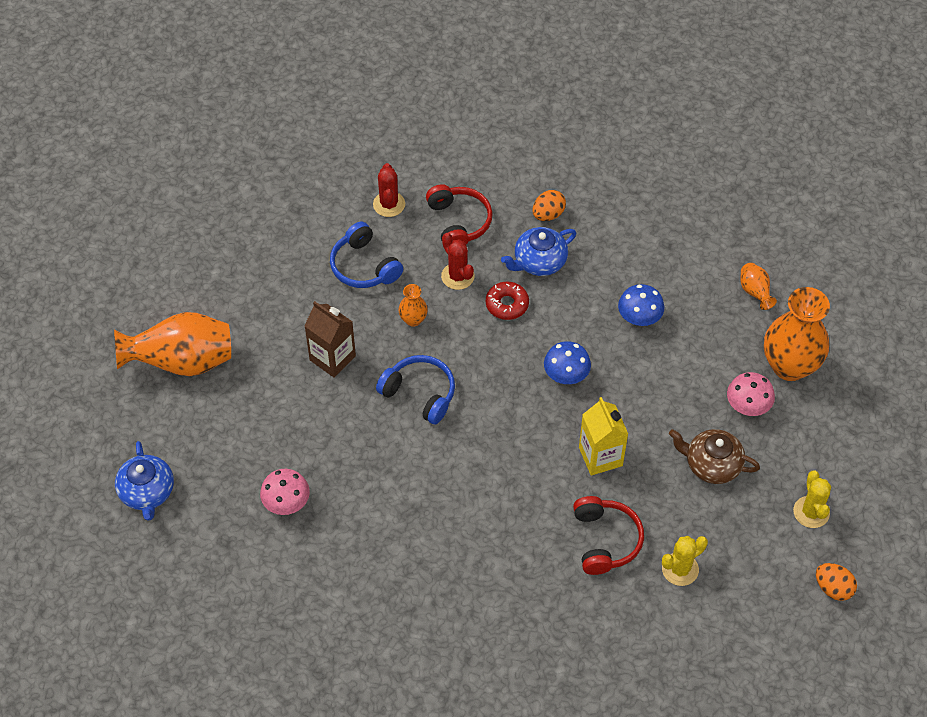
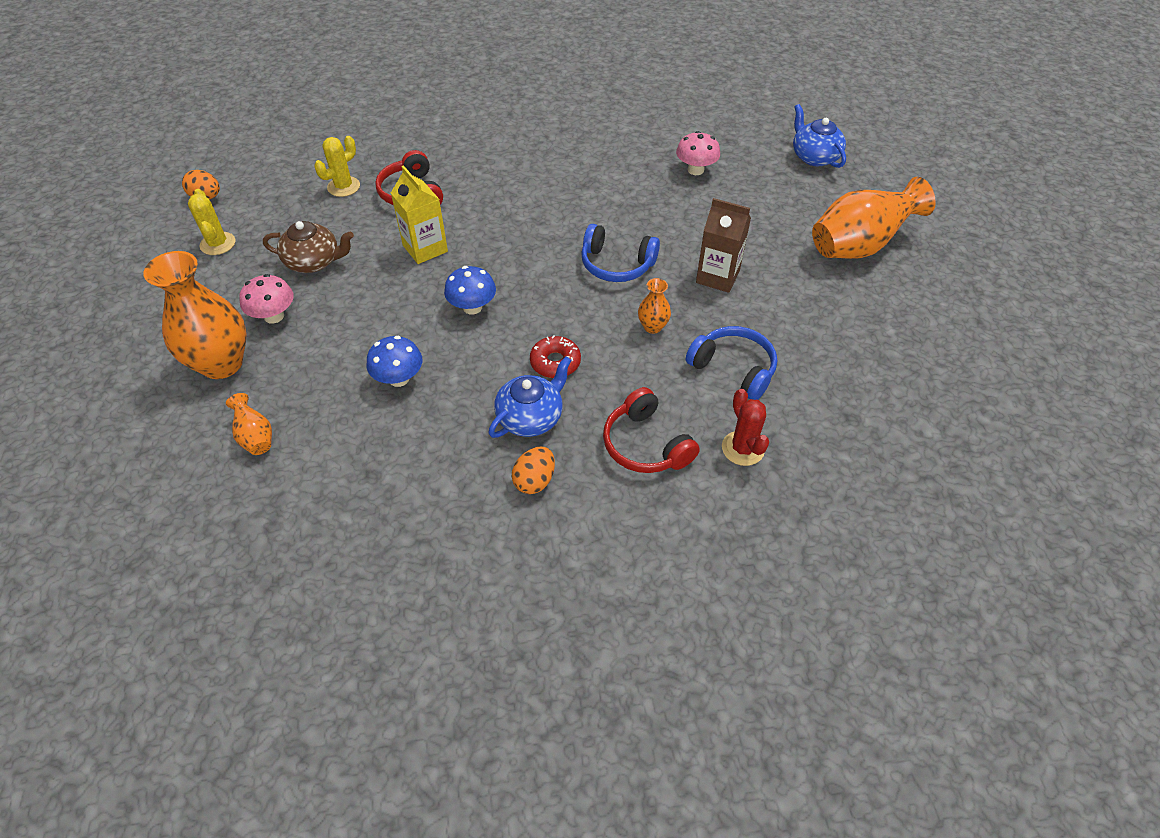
camera: 165 degrees right, 5 degrees down
(457, 276) = (622, 380): red cactus -> none

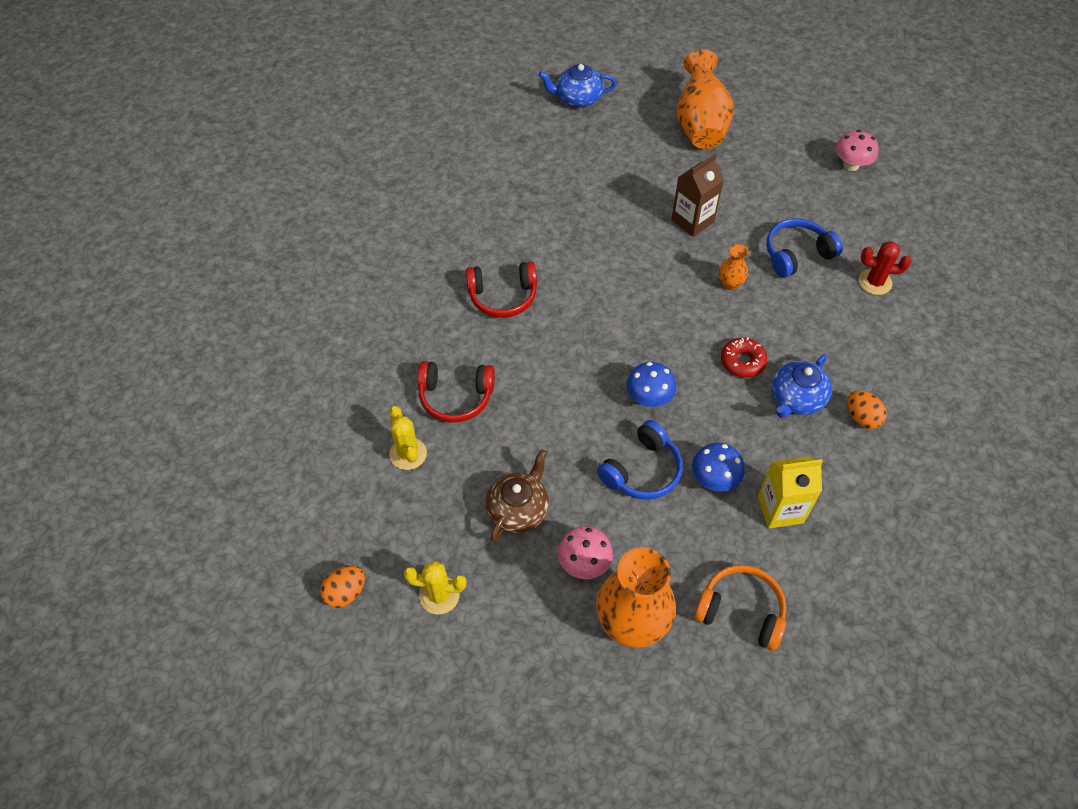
camera: 65 degrees left, 5 degrees up
(256, 437) = (741, 611): orange vase -> orange headphones
(425, 248) = (548, 410): yellow carton -> yellow carton (780, 509)
(531, 417) = (796, 398): blue teapot -> blue teapot turned 120 degrees counterclockwise
(616, 265) = (645, 278): blue headphones -> blue headphones (642, 471)
(645, 445) = (851, 336): red headphones -> red headphones (503, 297)
(695, 170) = (549, 177): pink mushroom -> pink mushroom (851, 165)

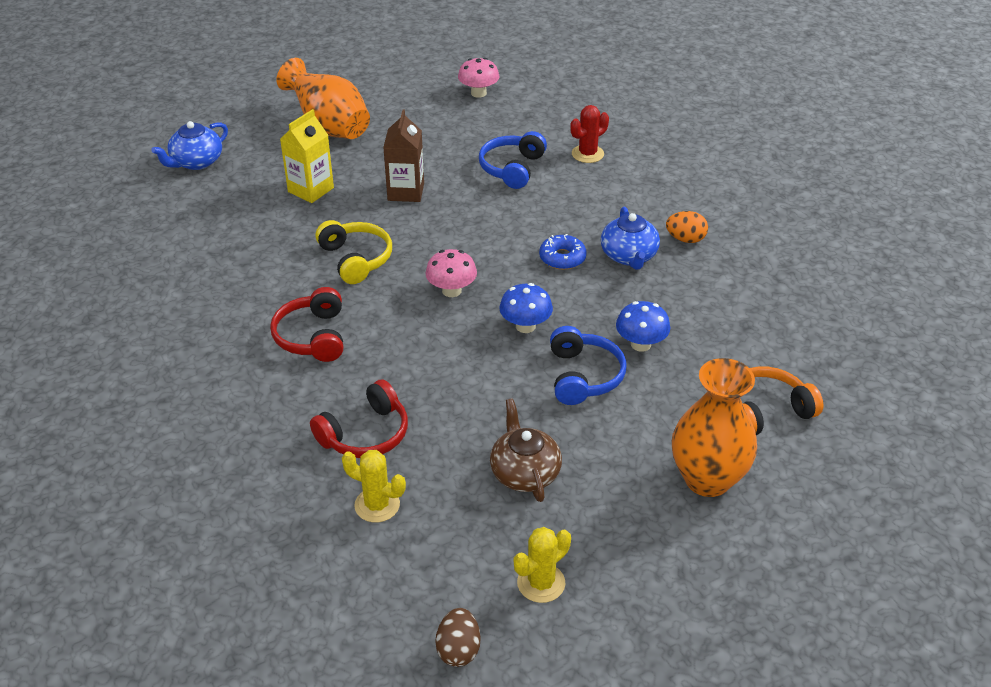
camera: 45 degrees left, 15 degrees down
(345, 593) = (458, 650): orange egg -> brown egg
(503, 297) = (312, 336): red headphones -> red headphones turned 135 degrees clockwise
(584, 563) = (622, 468): pink mushroom -> pink mushroom (451, 291)
(596, 255) = (356, 259): none -> yellow headphones
(730, 284) = (488, 215): orange vase -> none
(742, 361) = (562, 258): red donut -> blue donut
(780, 509) = (707, 330): yellow carton -> yellow carton (311, 190)

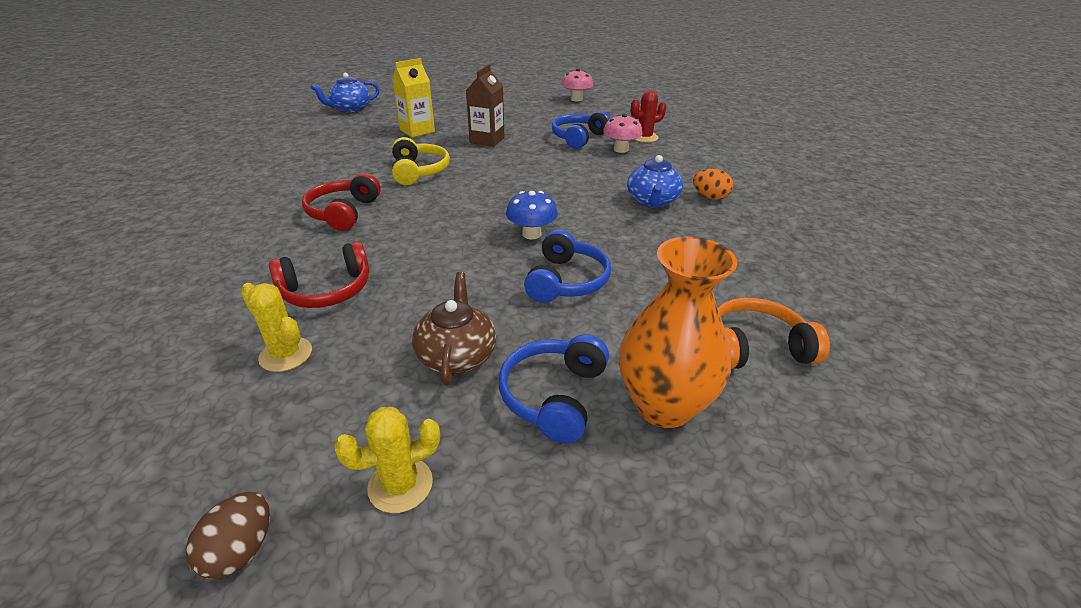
camera: 15 degrees right, 5 degrees down
(329, 127) = (456, 103): orange vase -> none
(451, 291) = (482, 201): pink mushroom -> pink mushroom (620, 149)
(562, 258) = (591, 194): blue donut -> none
(620, 490) = (553, 396): none -> blue headphones
(641, 344) = (636, 265): blue mushroom -> none

